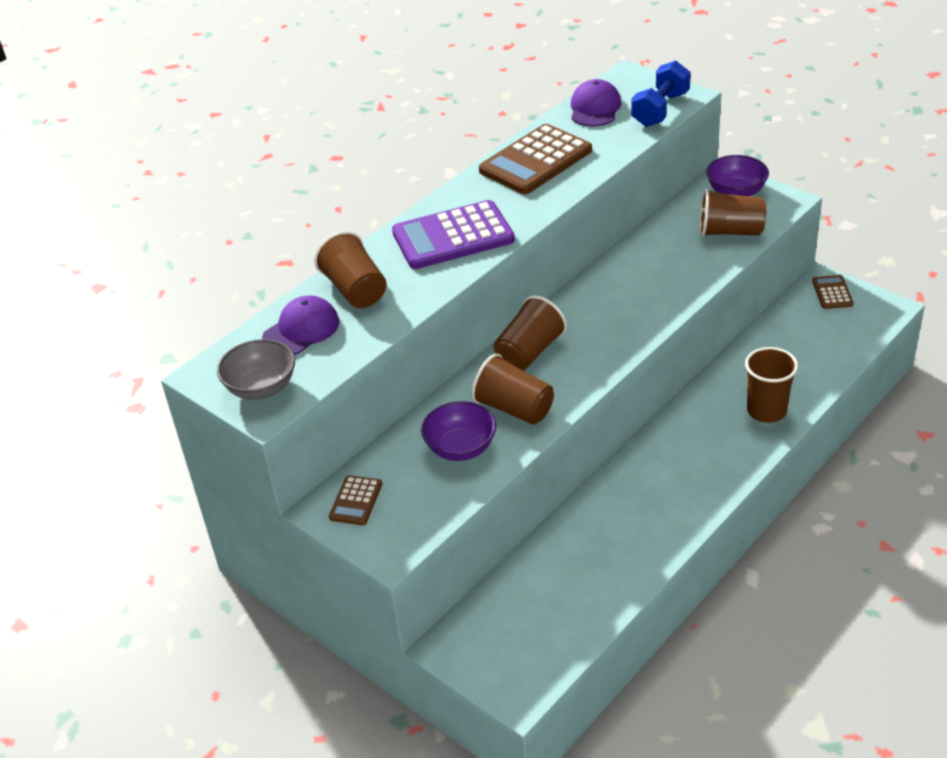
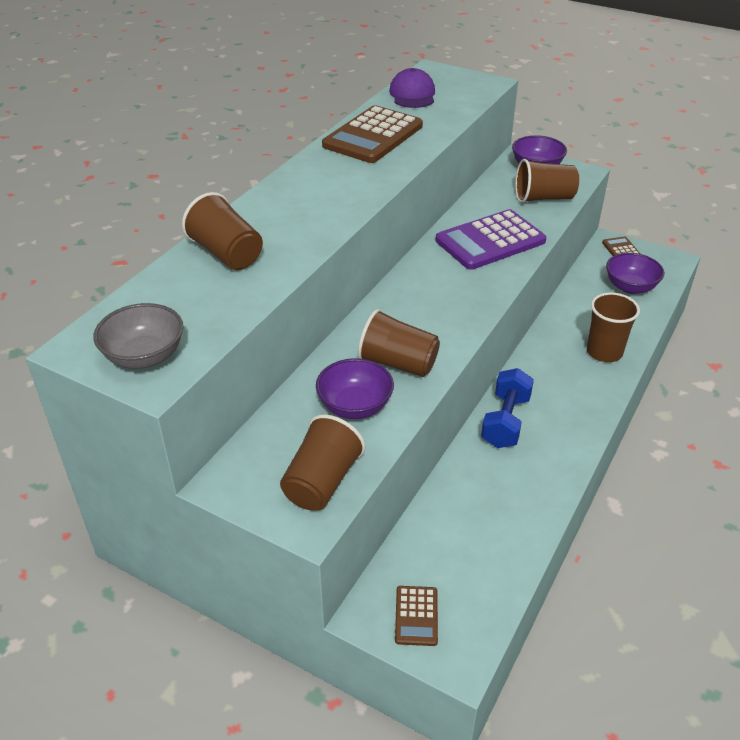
camera: 15 degrees left, 0 degrees up
(301, 330) = (177, 295): purple cap -> none
(356, 501) = (257, 471): brown calculator -> brown calculator (416, 616)
(453, 236) = (314, 201): purple calculator -> purple calculator (490, 241)
(529, 352) = (396, 310): brown cup -> brown cup (322, 482)
(660, 110) = (471, 93): blue dumbbell -> blue dumbbell (505, 421)
(825, 337) = (630, 287): none -> purple bowl

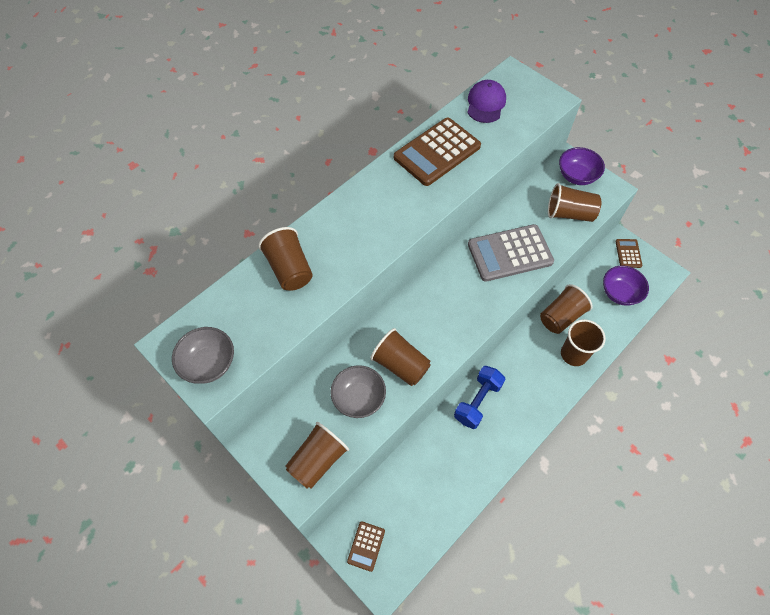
camera: 15 degrees right, 20 degrees up
(355, 406) = (359, 398): purple bowl -> grey bowl
(490, 241) = (510, 253): purple calculator -> grey calculator
(572, 320) = (561, 317): none -> brown cup

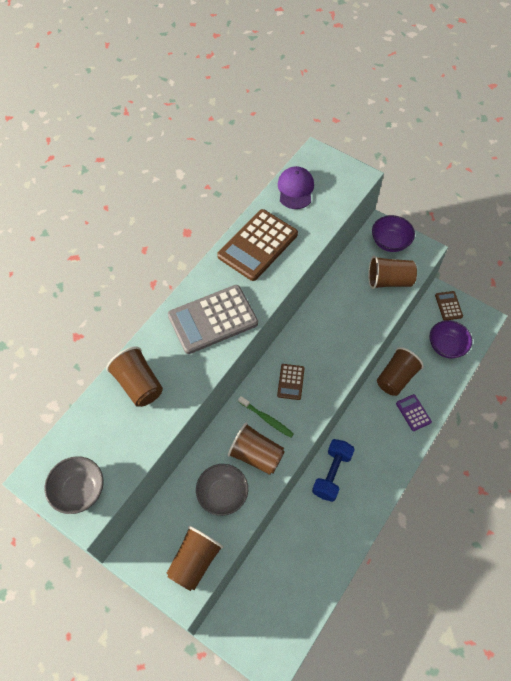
camera: 10 degrees left, 0 degrees up
(366, 546) = (251, 631): brown calculator -> brown calculator (290, 382)
(418, 331) = (266, 419): none -> green toothbrush
(510, 253) = (340, 329): grey calculator -> grey calculator (213, 319)
(573, 354) = (413, 412): brown cup -> purple calculator

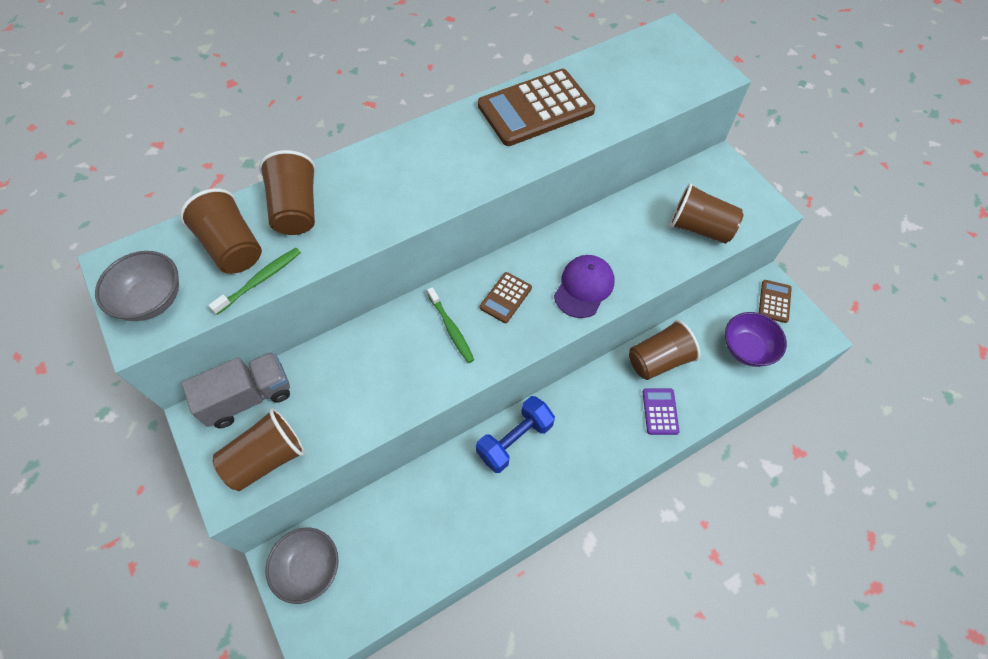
camera: 25 degrees right, 0 degrees up
(145, 444) = (260, 280): none -> green toothbrush
(157, 527) = (248, 397): none -> grey truck
(213, 319) = (429, 171): grey calculator -> none
(222, 494) = (346, 394): grey bowl -> grey bowl (309, 568)
(256, 455) = (413, 366): brown cup -> brown cup (232, 247)
(295, 189) = (621, 63): purple cap -> purple cap (584, 287)
(390, 242) = (725, 184): purple bowl -> none

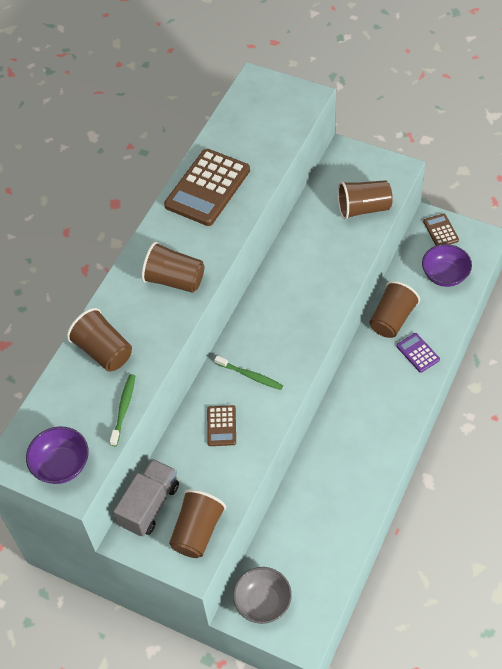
camera: 30 degrees left, 5 degrees down
(152, 300) = (61, 465): grey bowl -> purple bowl
(232, 247) = (83, 401): brown cup -> brown cup (174, 280)
(505, 298) = (270, 333): brown calculator -> brown calculator (221, 426)
(515, 440) = (335, 433): blue dumbbell -> none
(584, 287) = (317, 294): purple cap -> none

